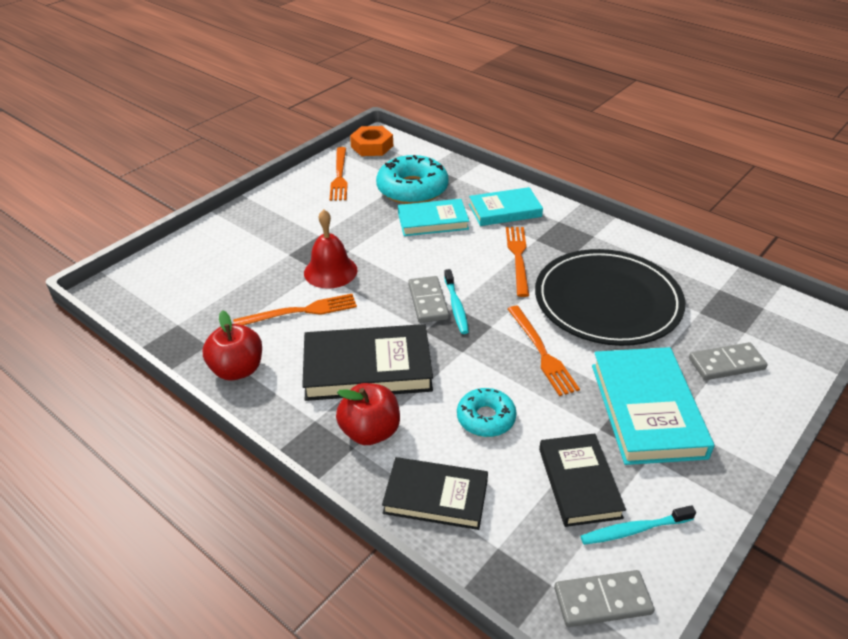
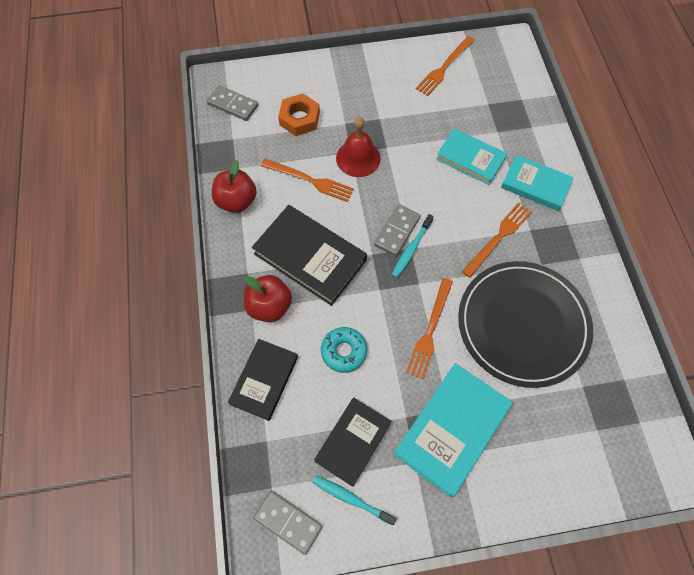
camera: 40 degrees right, 25 degrees up
(372, 146) = (497, 50): orange nut -> orange nut (299, 118)
(412, 189) = (485, 116): turquoise donut -> none
(436, 496) = (264, 380): black book -> black book turned 60 degrees clockwise
(726, 364) = (550, 442): grey domino -> grey domino (233, 105)

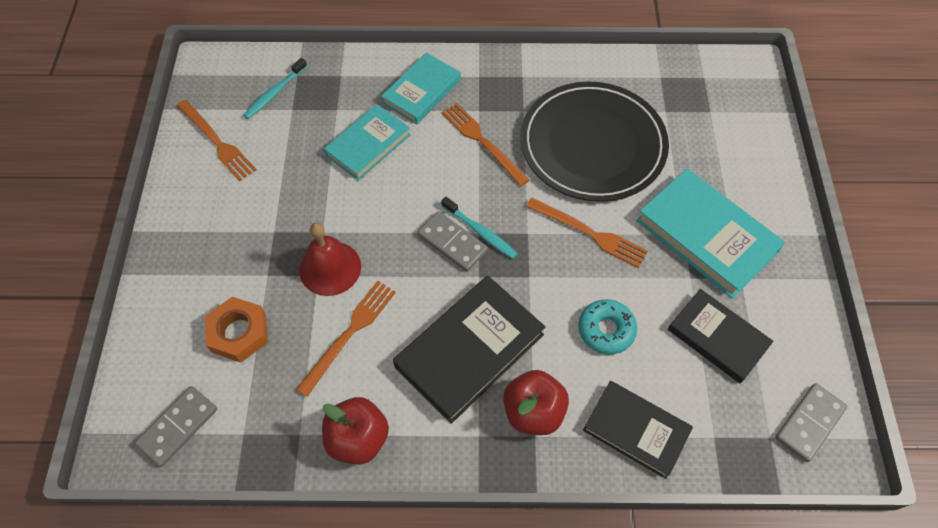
camera: 80 degrees left, 5 degrees down
(351, 499) = (782, 350): turquoise toothbrush -> turquoise toothbrush (275, 93)

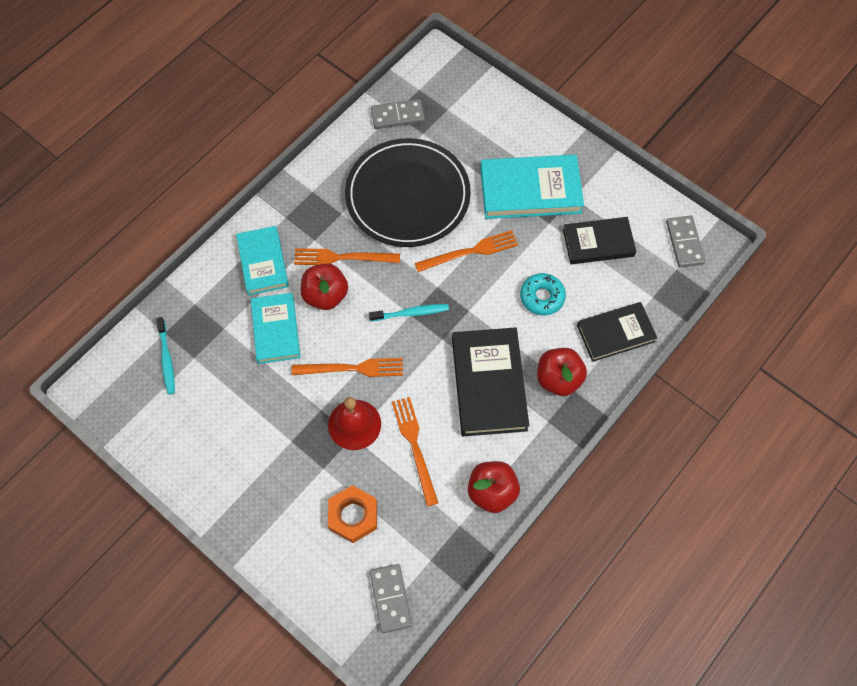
camera: 50 degrees left, 5 degrees up
(217, 142) = (174, 428): orange fork -> orange fork (352, 368)
(434, 156) = (325, 295): none -> red apple
(452, 243) = (404, 336): grey domino -> grey domino (397, 115)

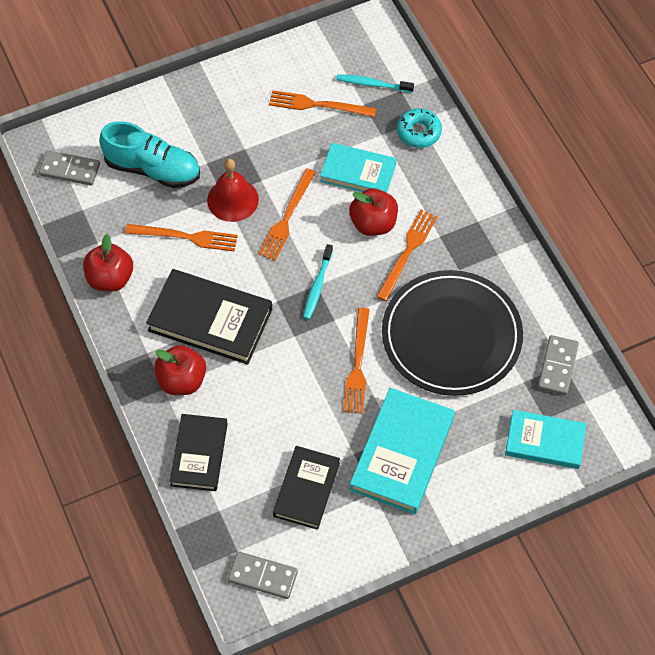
camera: 115 degrees right, 5 degrees down
(211, 397) = (318, 105): none -> orange fork
(263, 262) = (435, 186): turquoise book -> turquoise book (545, 441)
(353, 516) = (153, 169): orange nut -> turquoise shoe
(542, 297) = (273, 406): turquoise donut -> turquoise donut (418, 132)

